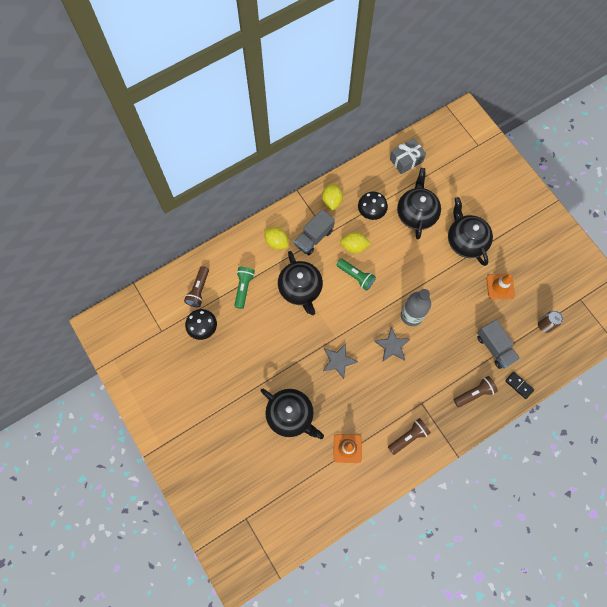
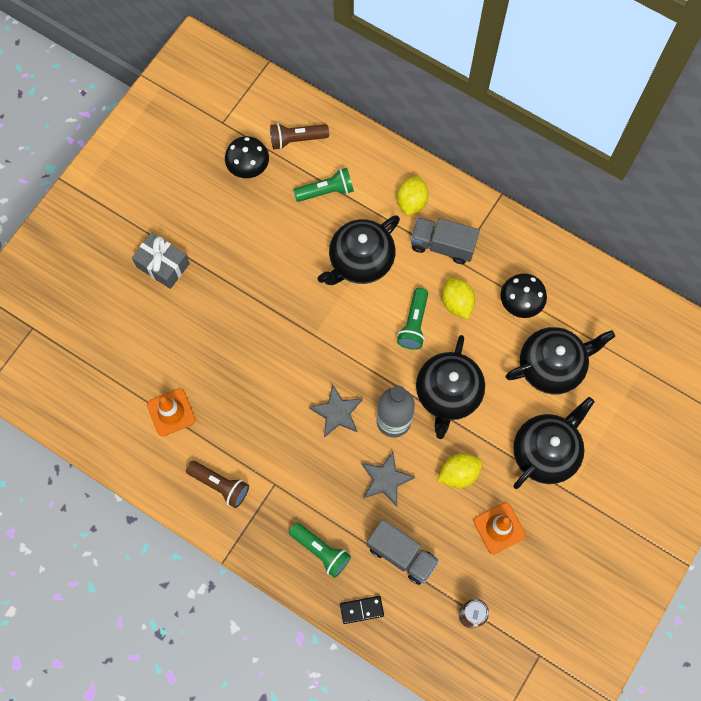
camera: 65 degrees right, 0 degrees up
(291, 415) = (183, 324): black teapot -> black teapot (448, 393)
(331, 201) = (509, 245): yellow lemon -> yellow lemon (458, 473)
(338, 361) = (283, 351): grey star -> grey star (385, 479)
(406, 160) = (629, 318): grey gift -> grey gift (163, 265)
(474, 393) = (321, 551): brown flashlight -> green flashlight
(494, 348) = (401, 554): grey truck -> grey truck turned 90 degrees counterclockwise
(519, 385) = (361, 610): black domino -> black domino turned 60 degrees clockwise

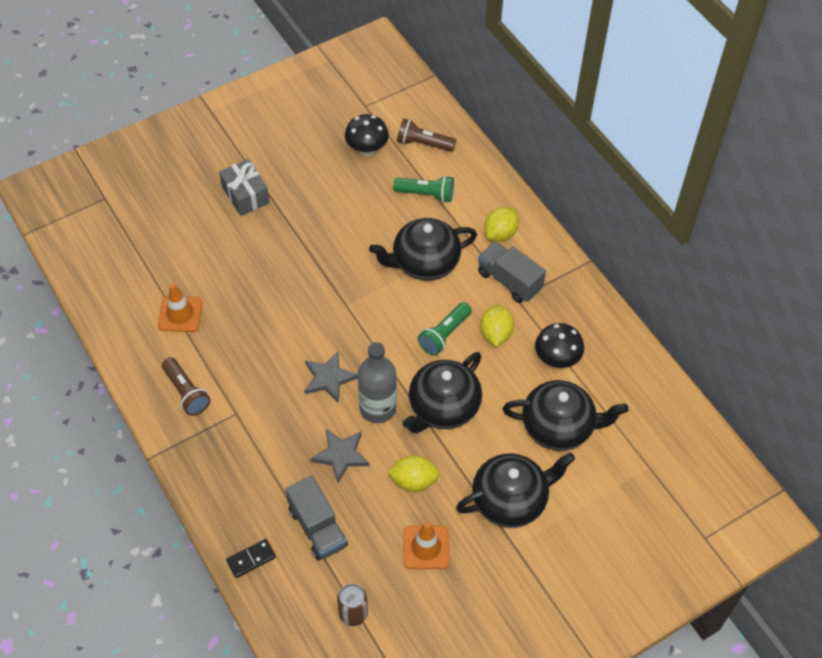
camera: 25 degrees right, 15 degrees down
(321, 551) = (244, 489): green flashlight -> none
(361, 610) = (251, 559): black domino -> black domino turned 45 degrees counterclockwise

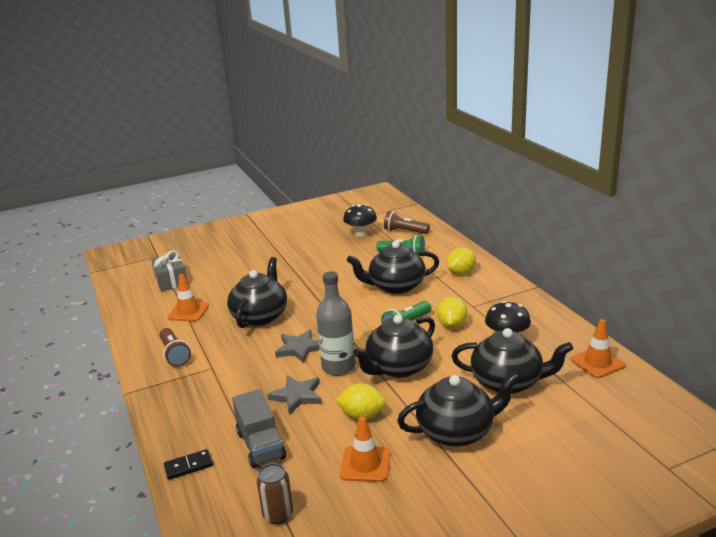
camera: 10 degrees right, 30 degrees down
(245, 195) = (262, 254): grey gift -> grey gift (171, 281)
(271, 321) = (260, 316): none -> black teapot
(509, 281) = (466, 296): grey truck -> none
(650, 393) = (597, 363): none -> orange traffic cone

